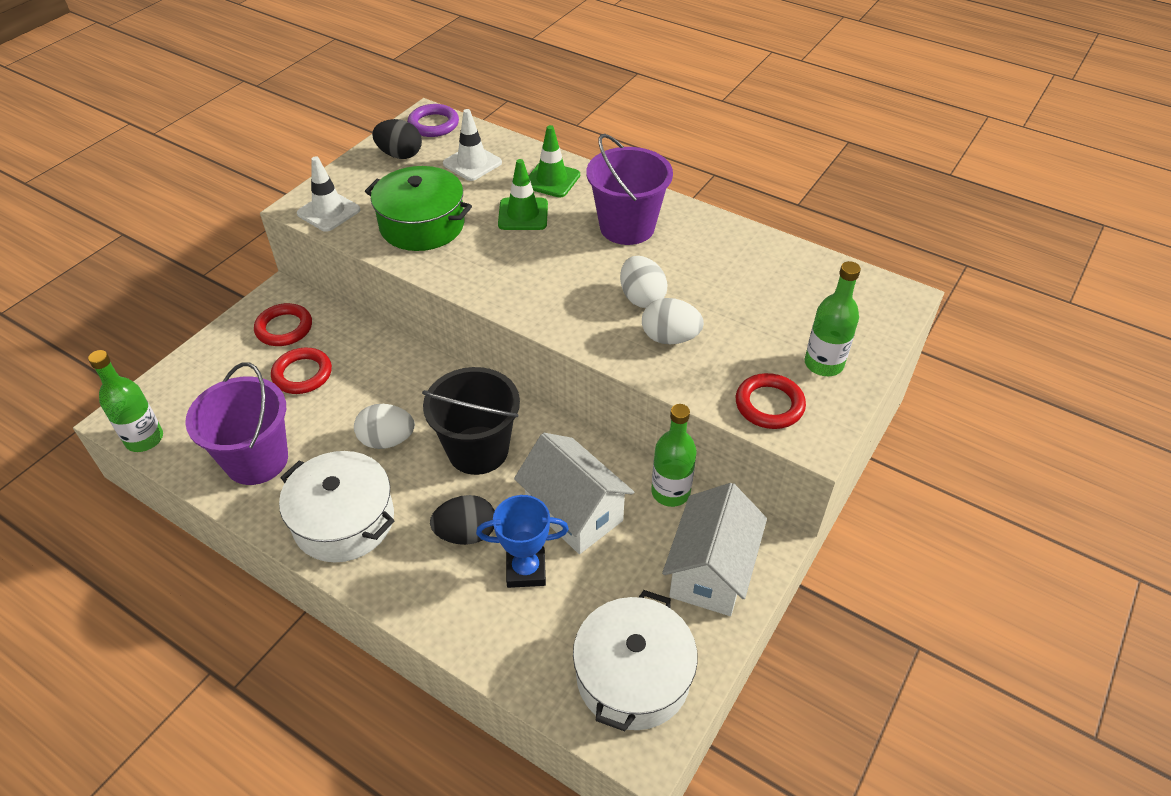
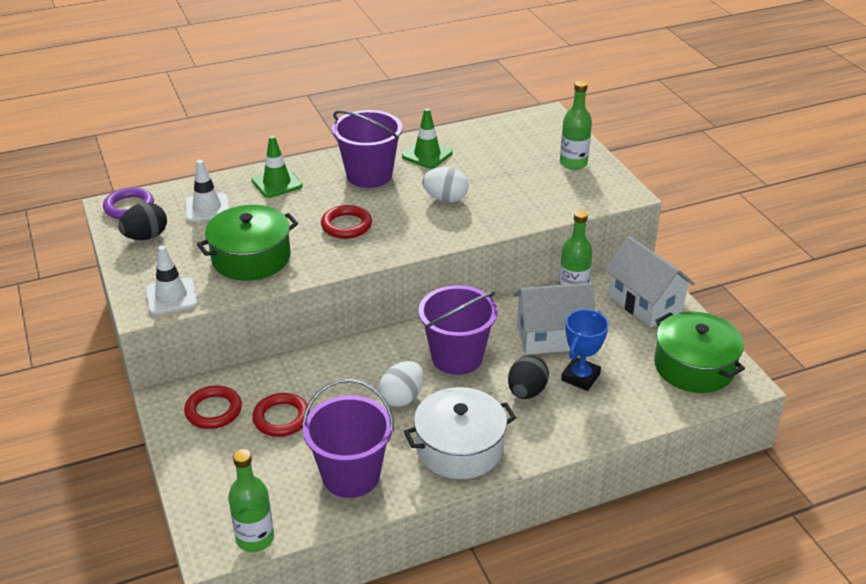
camera: 55 degrees left, 10 degrees down
(478, 450) = (457, 357): black bucket -> purple bucket
(523, 214) = (299, 210): green traffic cone -> green traffic cone (427, 155)
(633, 676) = (694, 366): white pot -> green pot
(670, 338) = (494, 204): white egg -> none
(769, 405) = (586, 195): red ring -> red ring (346, 225)

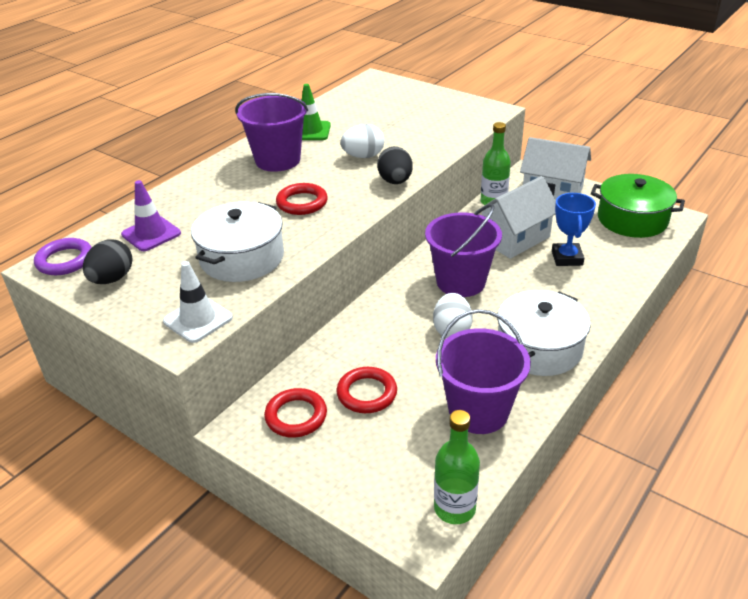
camera: 30 degrees left, 0 degrees up
(207, 208) = (151, 234): white traffic cone -> purple traffic cone
(251, 258) = (242, 258): green pot -> white pot
(277, 183) = (198, 192): green traffic cone -> none
(526, 392) = (541, 284): black egg -> black egg (395, 181)
(573, 163) = (432, 103): green bottle -> none

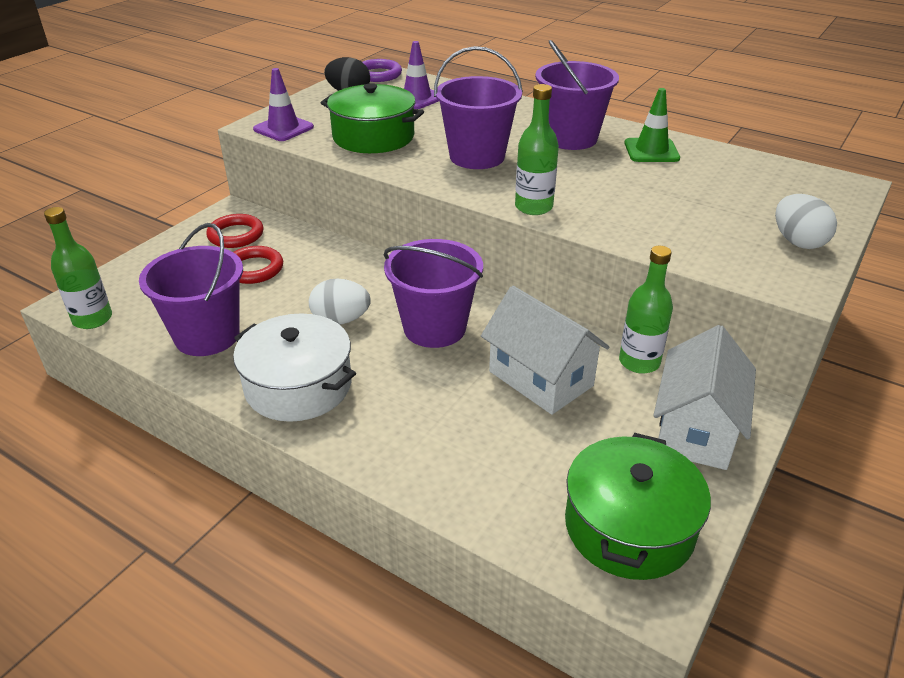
camera: 85 degrees right, 0 degrees up
(198, 319) = (283, 128): white traffic cone -> purple traffic cone
(242, 258) = (373, 137): white pot -> green pot
(302, 203) = (477, 156): red ring -> purple bucket
(363, 156) = (595, 185): white egg -> white egg (797, 242)
(395, 181) = (533, 207): black egg -> green bottle
(567, 258) = (496, 428): blue trophy -> none

